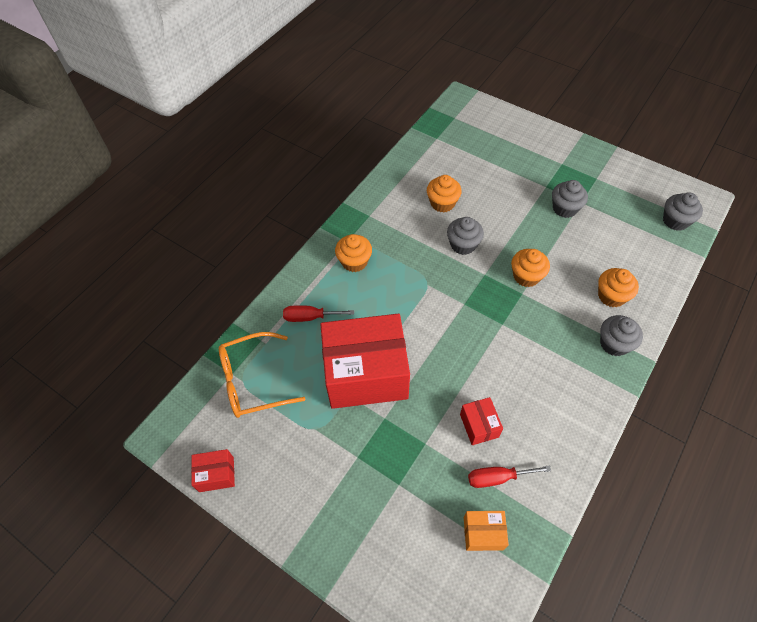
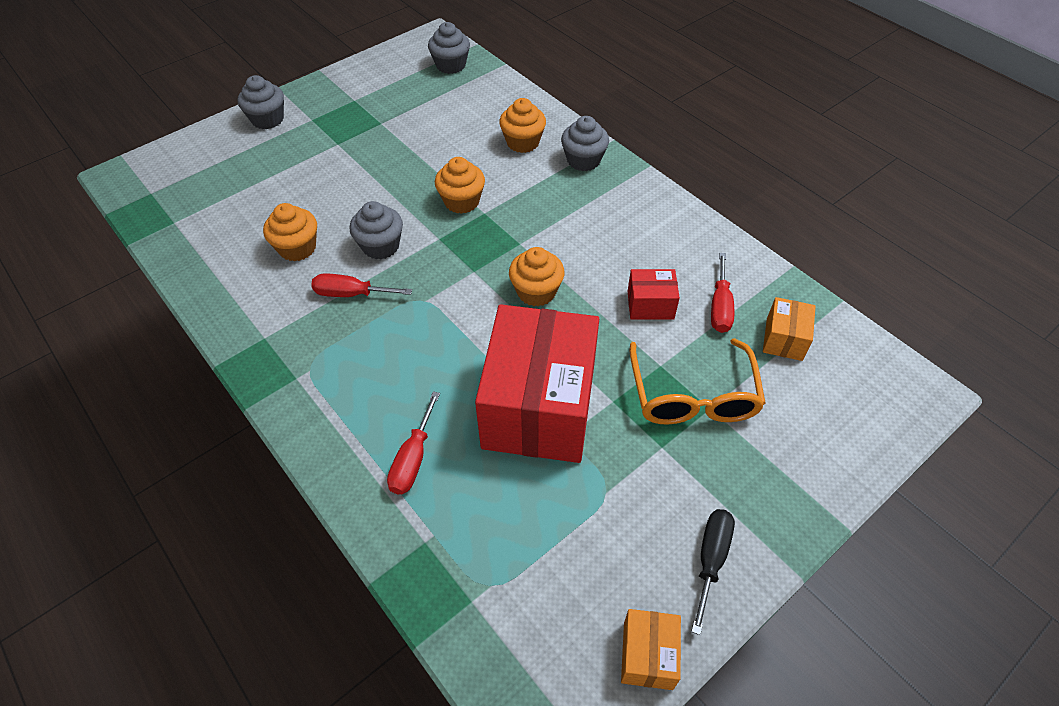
camera: 75 degrees left, 5 degrees down
(216, 474) = (648, 655): red box -> orange box
(254, 381) = (497, 566): orange glasses -> orange glasses (692, 395)
(282, 502) = (711, 559): none -> black screwdriver
(354, 262) = (340, 376): orange cupcake -> orange cupcake (536, 292)
(417, 244) = (351, 294): none -> red screwdriver
(565, 208) = (381, 139): grey cupcake -> grey cupcake (268, 119)

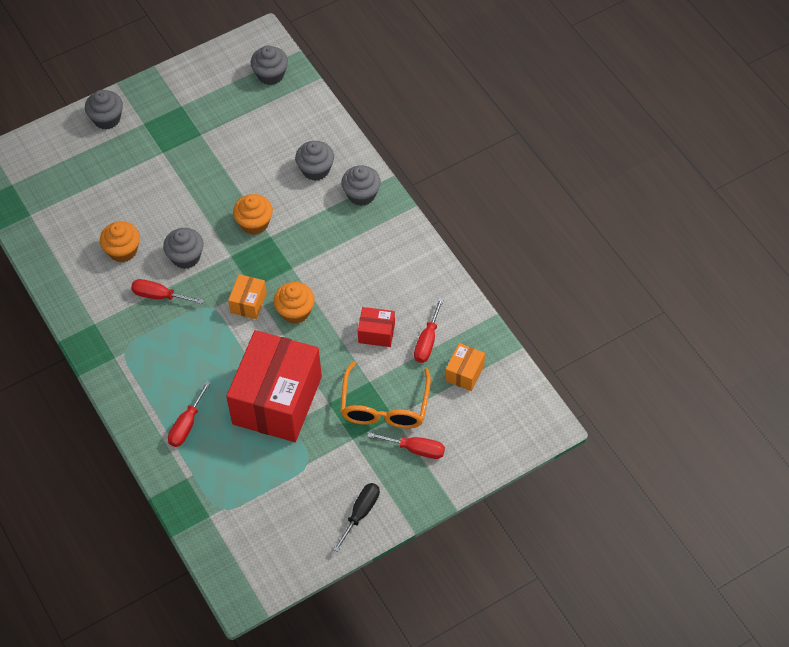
camera: 10 degrees right, 5 degrees up
(523, 142) = (315, 169): orange cupcake -> grey cupcake
(648, 655) = (306, 559): orange box -> orange box (248, 303)
(757, 450) = (416, 449): none -> red screwdriver

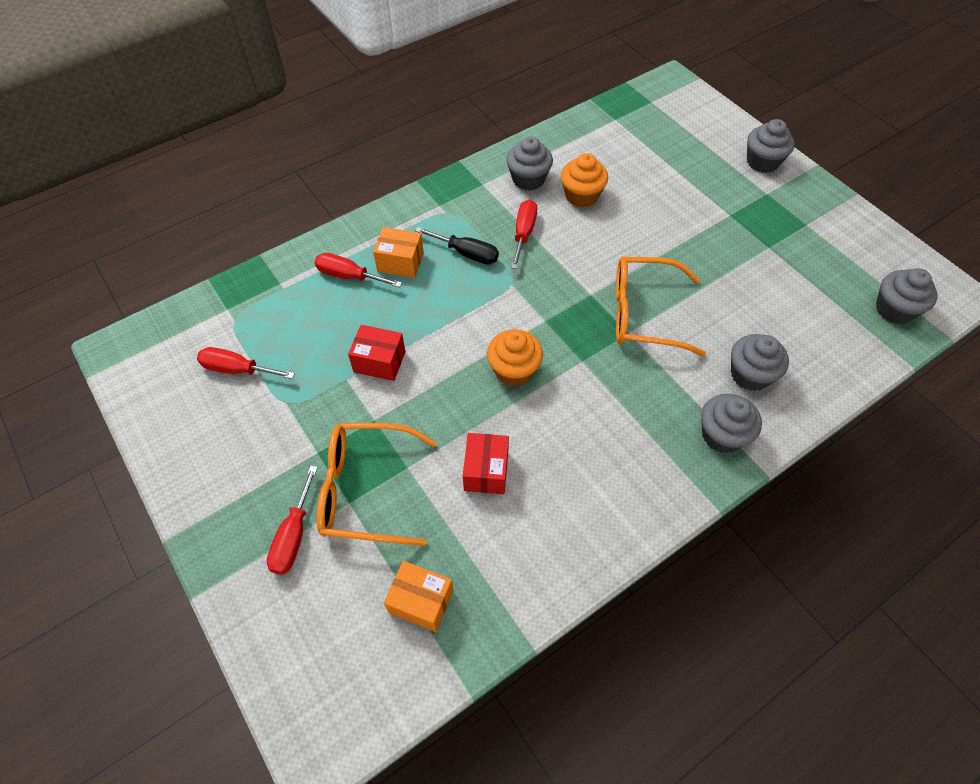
camera: 85 degrees right, 0 degrees up
(186, 257) = (582, 251): grey cupcake -> grey cupcake (528, 179)
(248, 303) = (522, 319): orange box -> orange box (400, 262)
(254, 223) = (645, 314): orange cupcake -> orange glasses
(277, 400) = (379, 362): red box -> red box, size x0.42
(361, 513) = (204, 470): black screwdriver -> black screwdriver (467, 253)
(427, 341) = (475, 542): red screwdriver -> red screwdriver (237, 369)

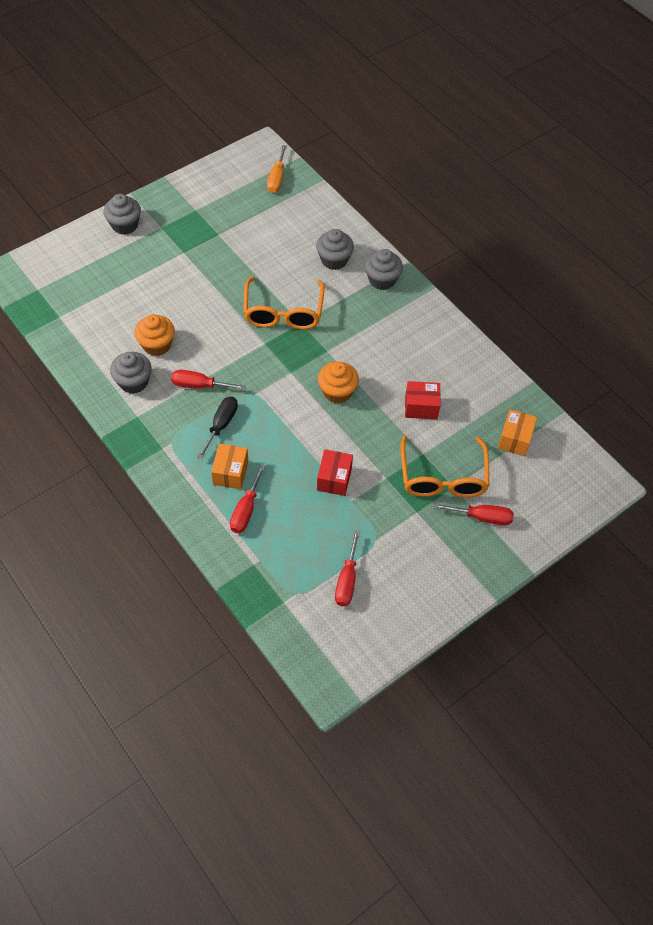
camera: 95 degrees left, 0 degrees up
(894, 309) = (277, 179): grey cupcake -> orange screwdriver

